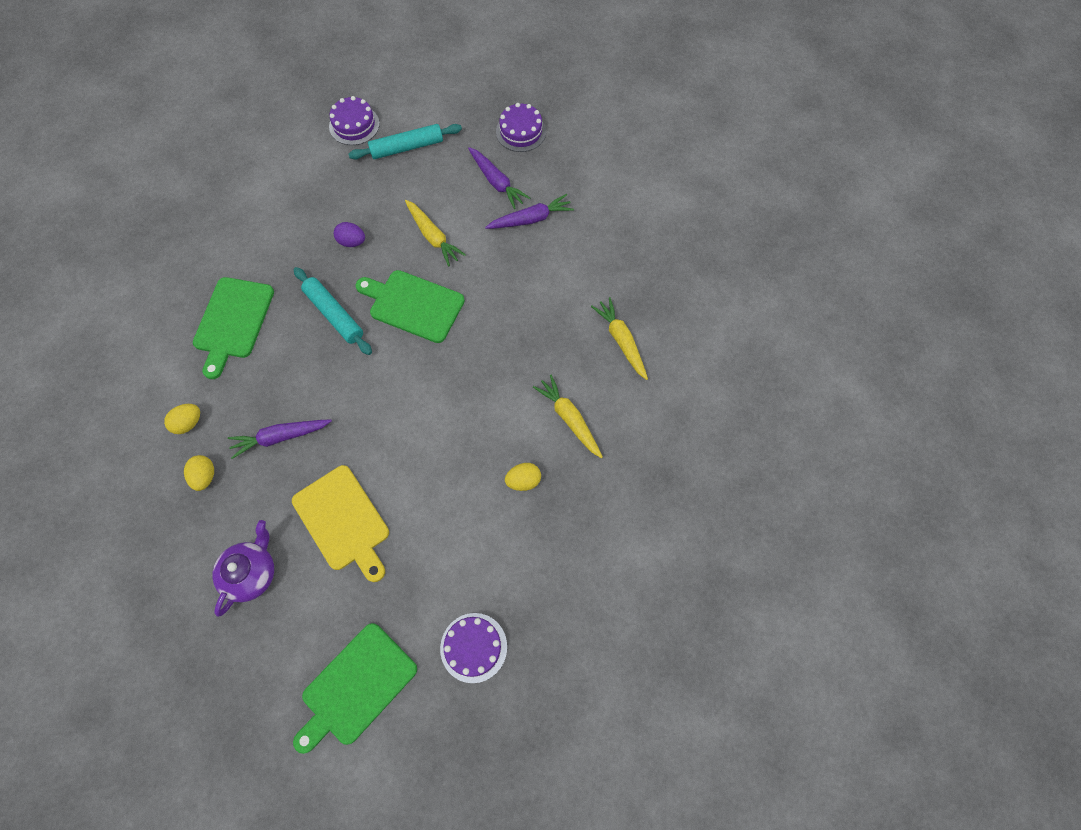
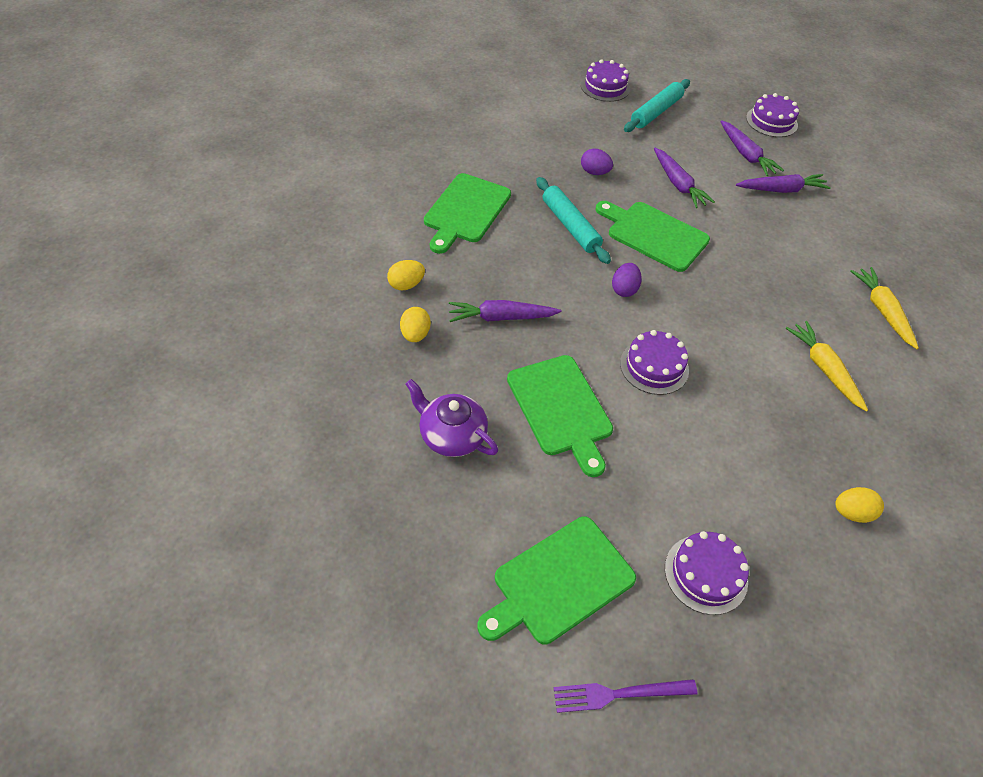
camera: 10 degrees right, 15 degrees down
(251, 573) = (451, 435): purple teapot -> purple teapot turned 90 degrees counterclockwise
(343, 521) = (561, 409): yellow cutting board -> green cutting board
(389, 376) = (624, 289): none -> purple egg
(407, 147) = (656, 112): turquoise rolling pin -> turquoise rolling pin turned 45 degrees counterclockwise
(411, 769) = (619, 694): none -> purple fork
(421, 455) = (654, 366): none -> purple cake
(433, 237) = (678, 184): yellow carrot -> purple carrot
(523, 481) = (770, 416): yellow egg -> yellow egg (851, 513)

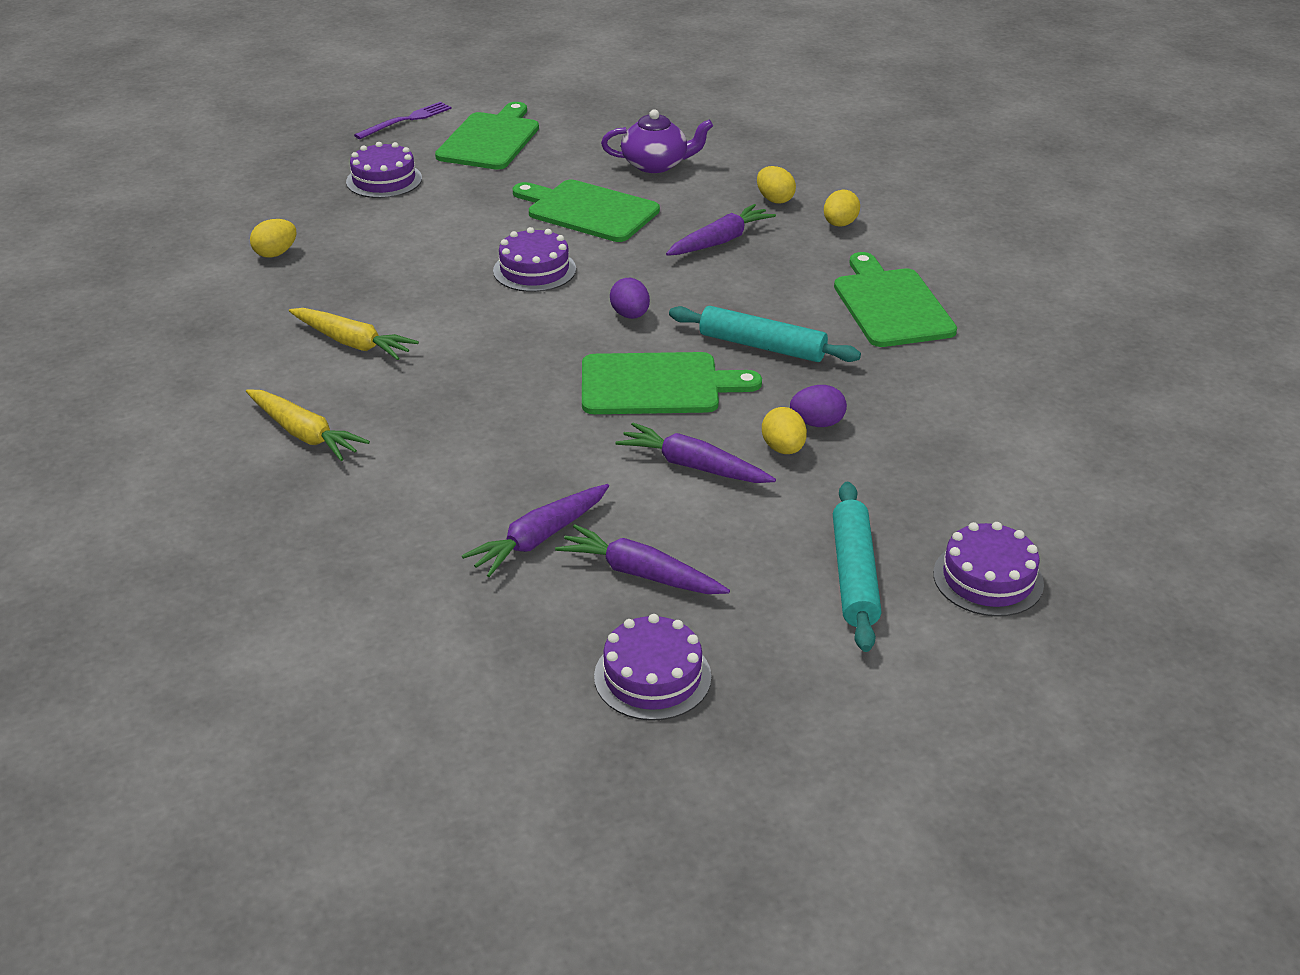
camera: 145 degrees right, 15 degrees down
(625, 170) = (783, 449): none -> yellow egg

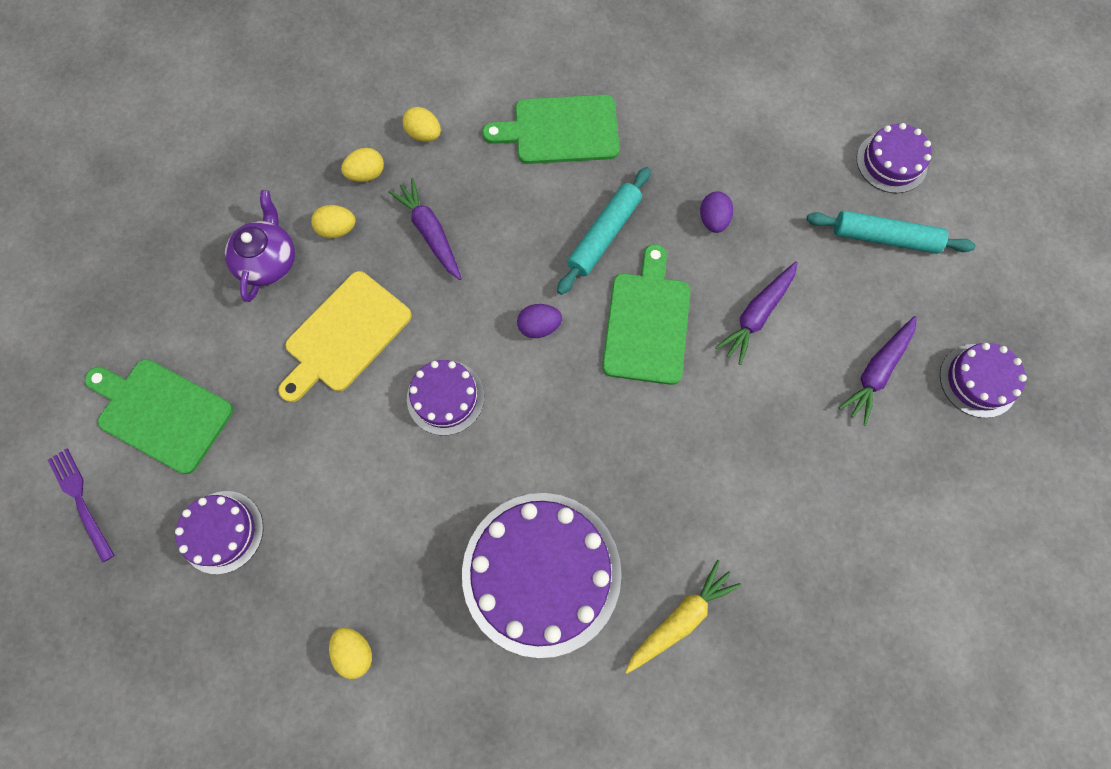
camera: 80 degrees left, 35 degrees up
(352, 343) = (541, 573): yellow carrot -> purple cake
(539, 538) = (834, 436): purple carrot -> none
(588, 211) = (345, 335): green cutting board -> yellow cutting board
(783, 449) = (742, 250): yellow egg -> yellow egg (337, 229)

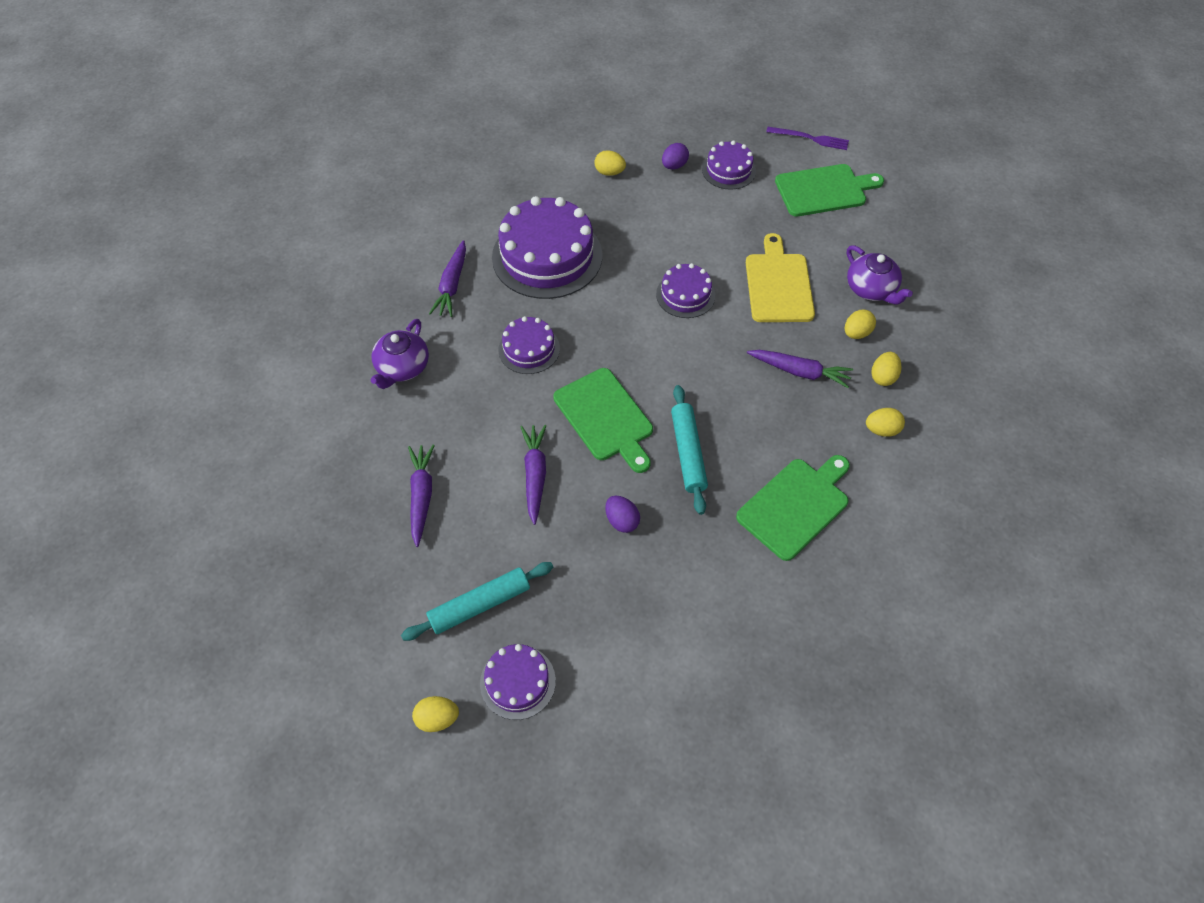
camera: 140 degrees right, 15 degrees down
(539, 326) = (671, 367): purple egg -> purple egg (674, 166)
(680, 618) = (452, 285): yellow carrot -> purple carrot
(809, 539) = (402, 367): none -> purple teapot
(971, 179) = (437, 718): none -> yellow egg
(978, 380) = (341, 542): purple cake -> purple cake (529, 349)

